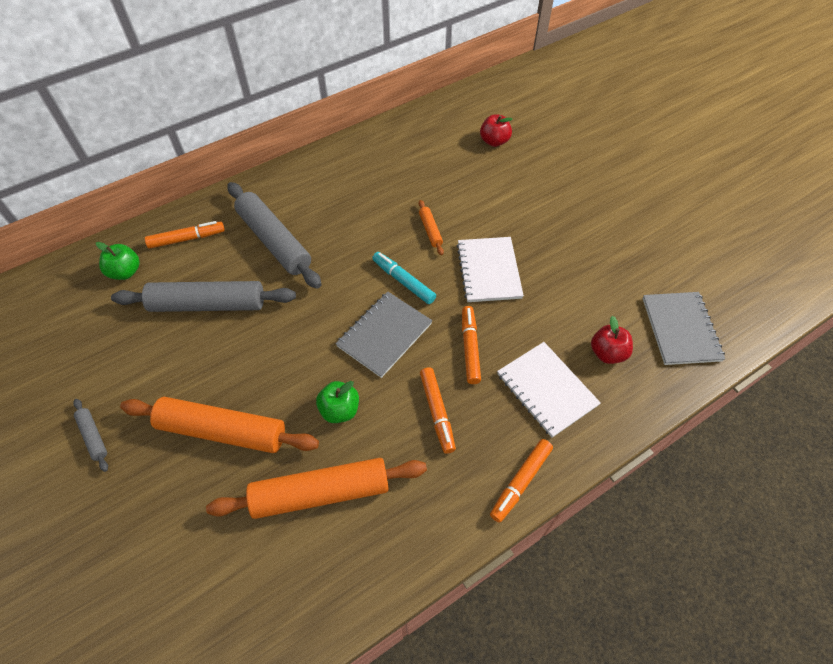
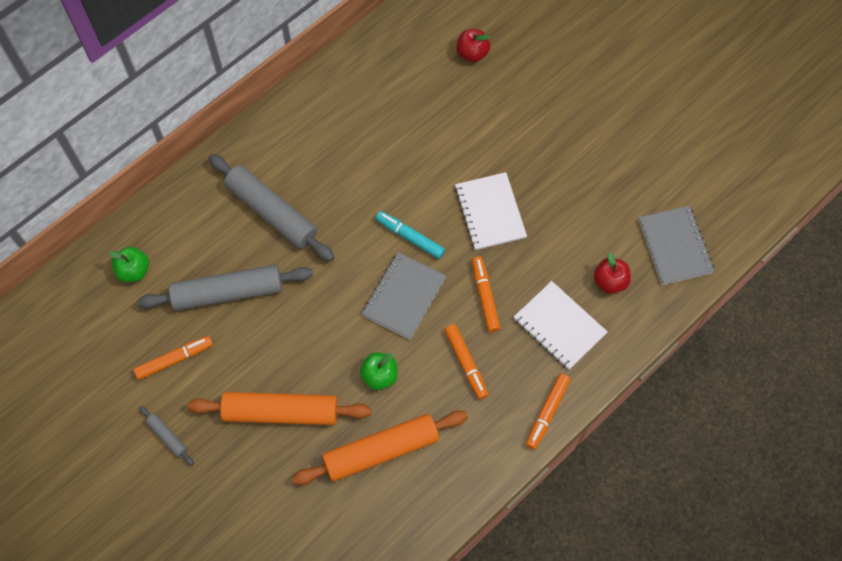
camera: 10 degrees left, 10 degrees up
(187, 239) = (182, 224): orange marker -> orange marker (174, 359)
(430, 230) = (425, 175): orange rolling pin -> none

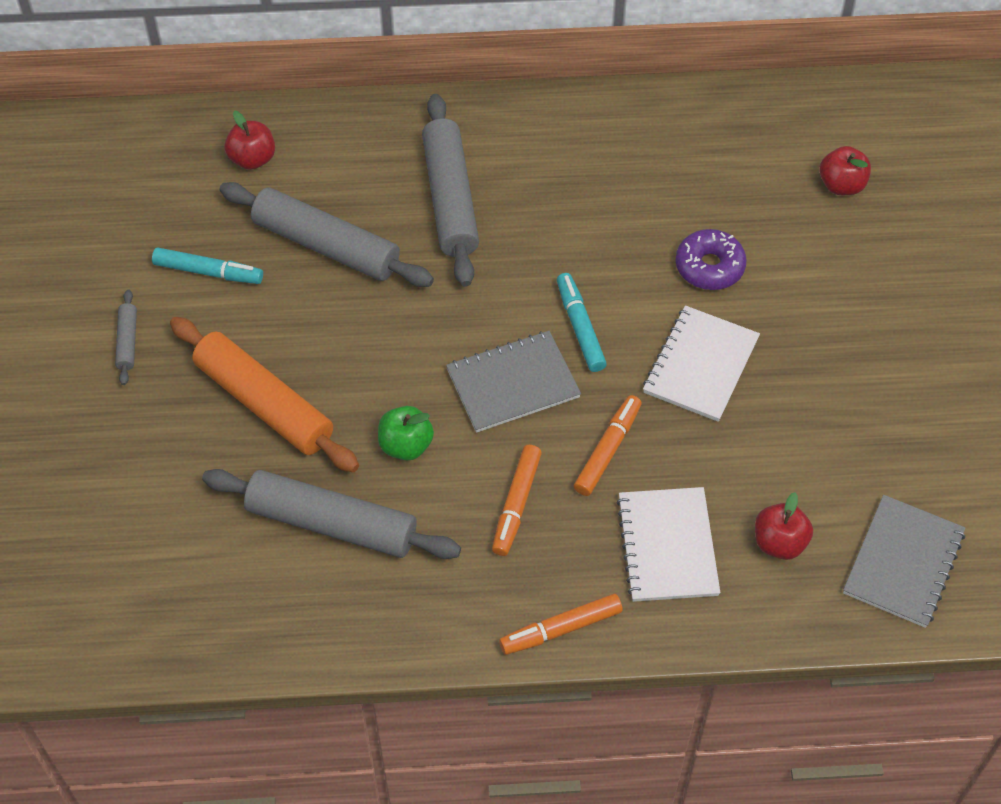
camera: 40 degrees right, 10 degrees down
(134, 271) = (252, 159): green apple -> red apple
(174, 359) = (208, 272): orange marker -> turquoise marker
(381, 450) = (332, 523): orange rolling pin -> grey rolling pin
(446, 151) = (709, 267): none -> purple donut

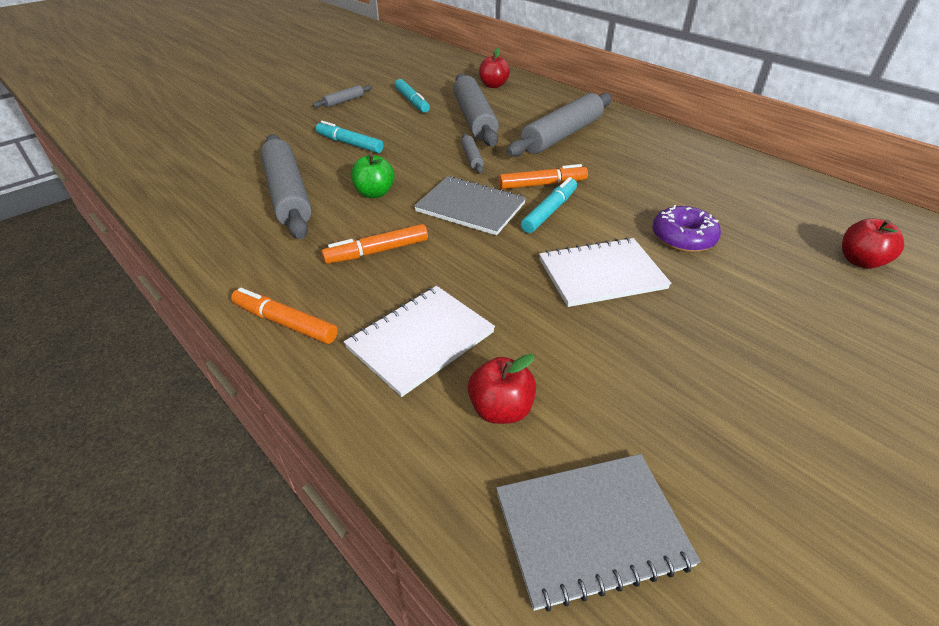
camera: 50 degrees right, 15 degrees down
(264, 403) = (349, 144): orange rolling pin -> turquoise marker
(417, 314) = (472, 158): none -> grey rolling pin
(608, 450) = (471, 268): orange marker -> orange marker (542, 184)

